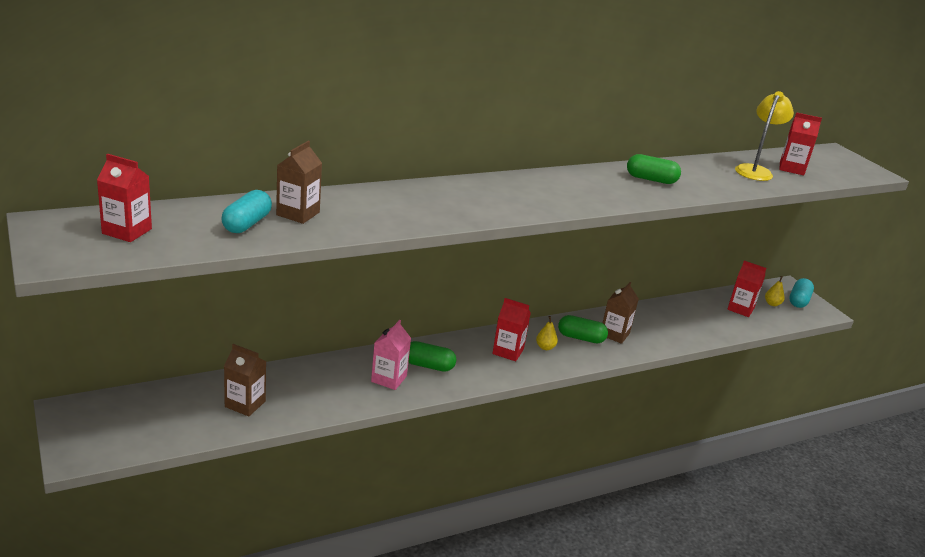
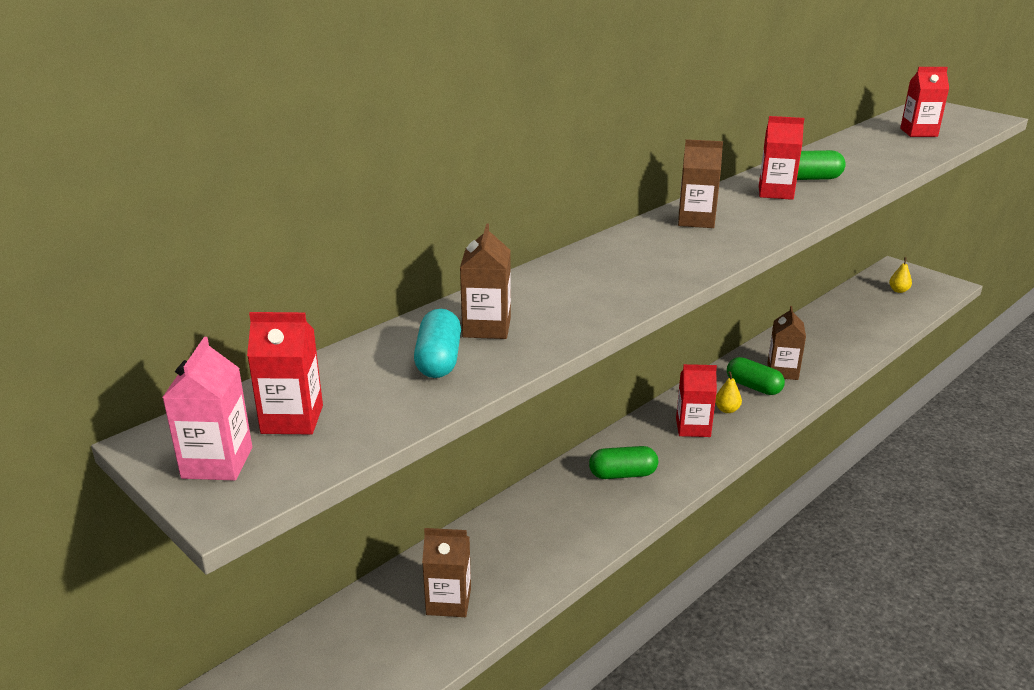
camera: 15 degrees left, 0 degrees up
(389, 379) = (592, 506): pink carton -> pink carton (217, 463)
(524, 186) = (696, 220): none -> brown carton
(581, 338) = (753, 387): green capsule -> green capsule turned 45 degrees clockwise
(740, 309) = (875, 305): red carton -> red carton (775, 192)
(755, 170) = (890, 143): yellow lamp -> none
(798, 301) = (918, 280): turquoise capsule -> none

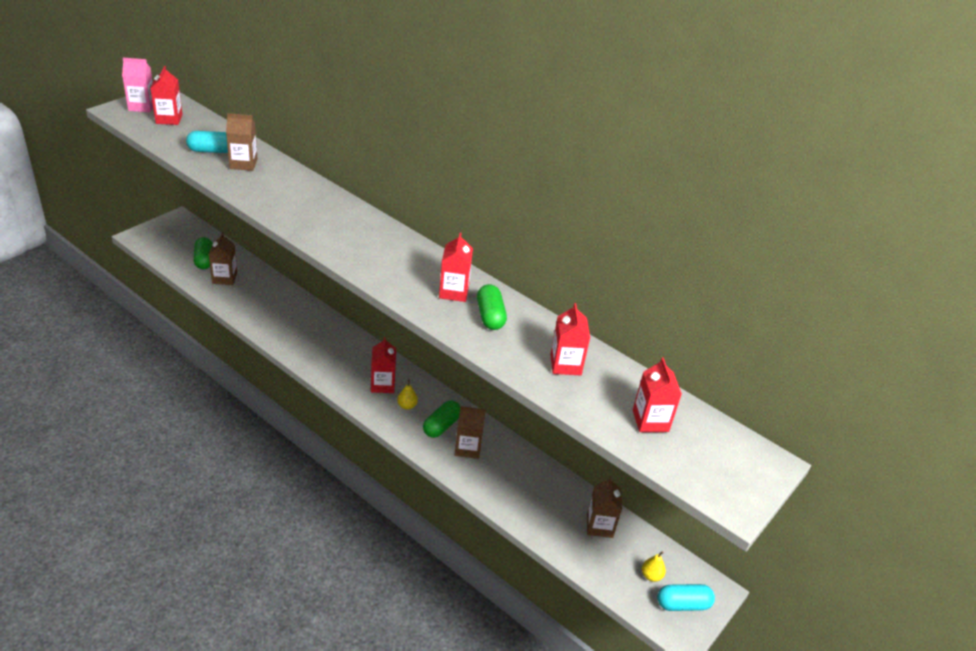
camera: 80 degrees right, 10 degrees up
(622, 474) = (328, 346): green capsule -> green capsule (204, 260)
(696, 220) = (393, 246): brown carton -> brown carton (599, 526)
(866, 154) = (565, 365): none -> red carton
(920, 281) = (683, 604): none -> turquoise capsule

